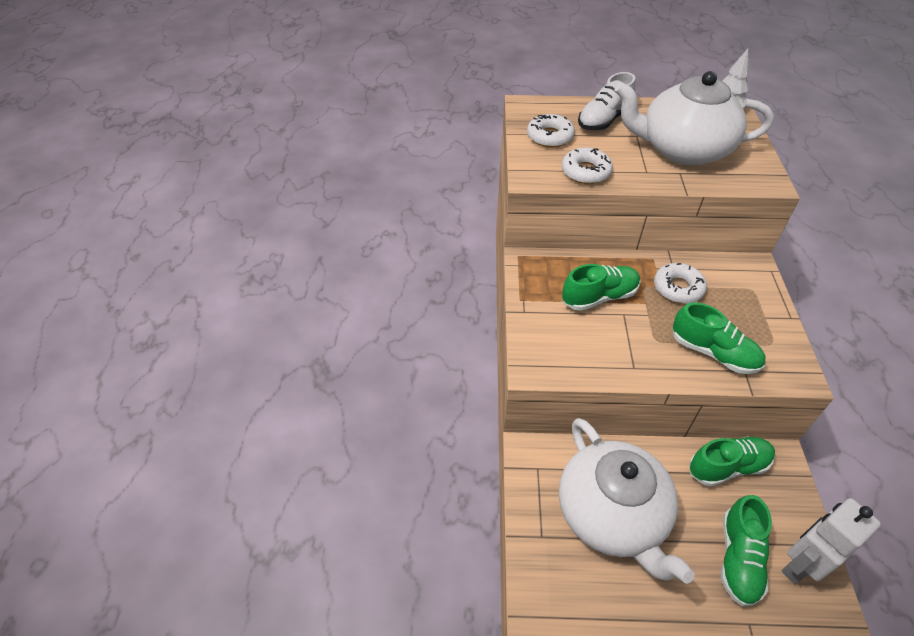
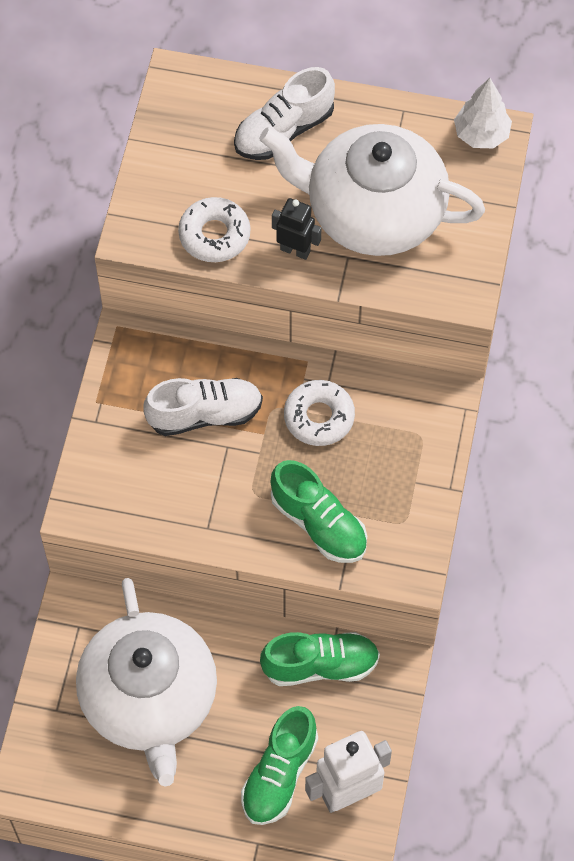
camera: 10 degrees right, 15 degrees up
(549, 136) = (189, 155): white donut -> none
(599, 297) = (204, 414): green shoe -> white shoe
(643, 173) = (295, 250): none -> black robot

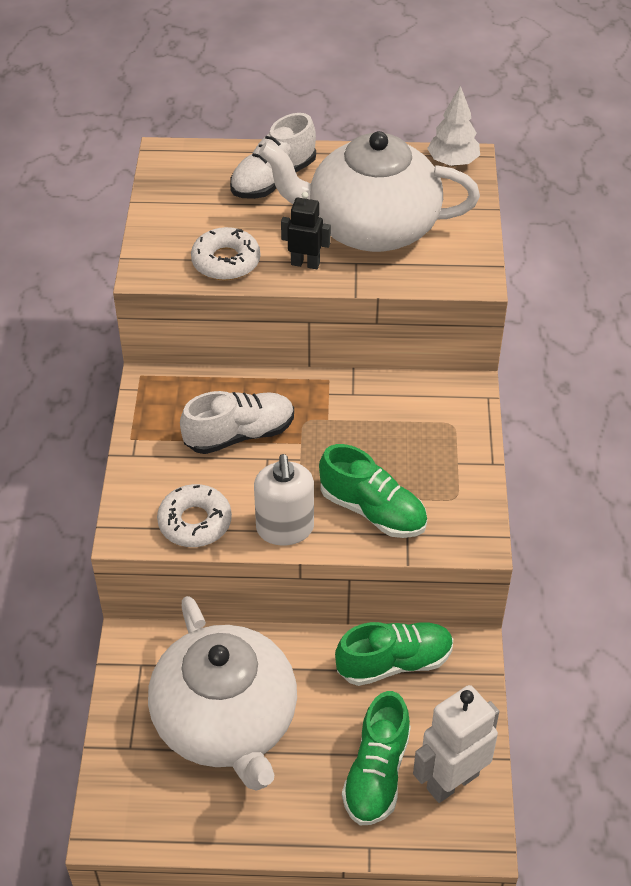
camera: 10 degrees left, 15 degrees down
(229, 530) = (285, 529): none -> white soap dispenser
(319, 417) = (351, 422): white donut -> white donut (195, 522)

